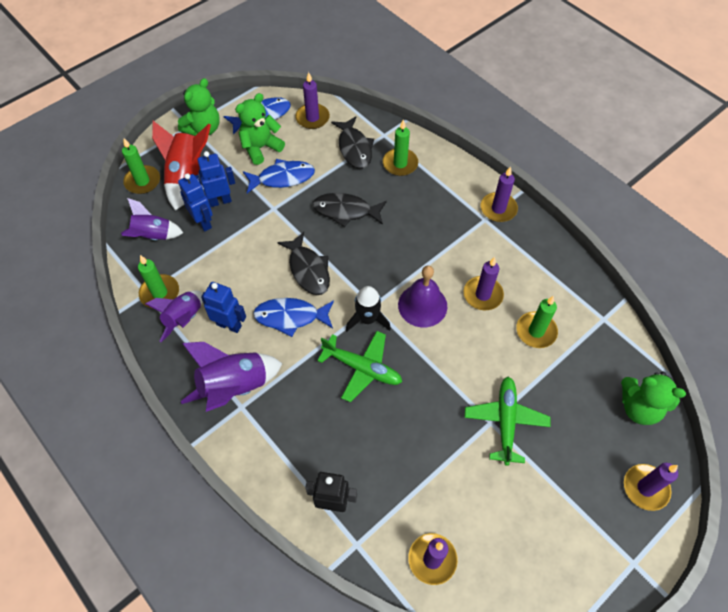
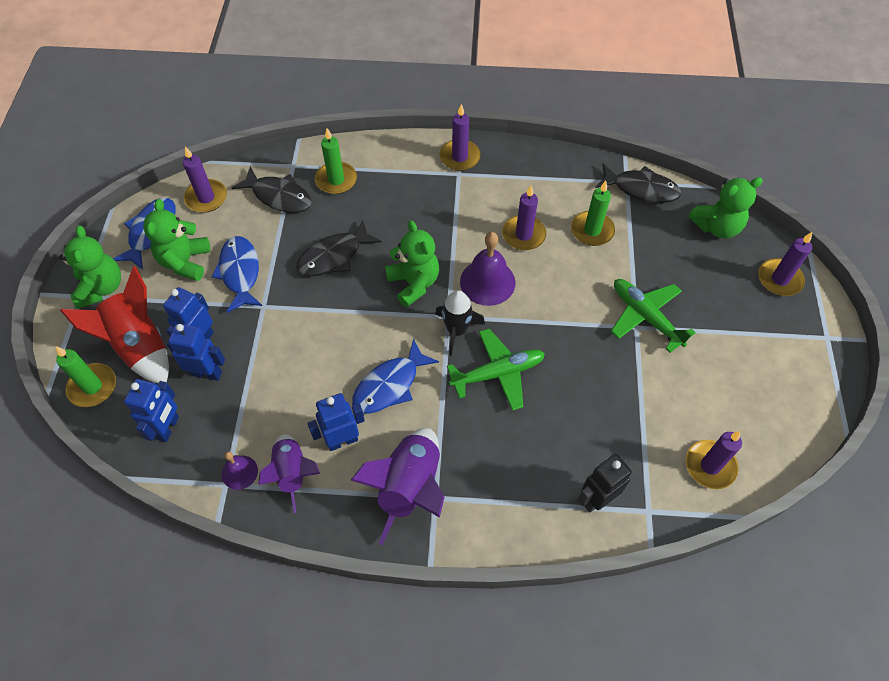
camera: 45 degrees left, 0 degrees up
(153, 236) = (168, 428): purple rocket -> blue robot
(160, 293) = (239, 472): green candle -> purple bell
(282, 178) = (240, 273): blue fish -> blue fish turned 45 degrees counterclockwise
(308, 269) = (358, 332): black fish -> black fish (641, 189)
(375, 267) = (414, 283): none -> green teddy bear

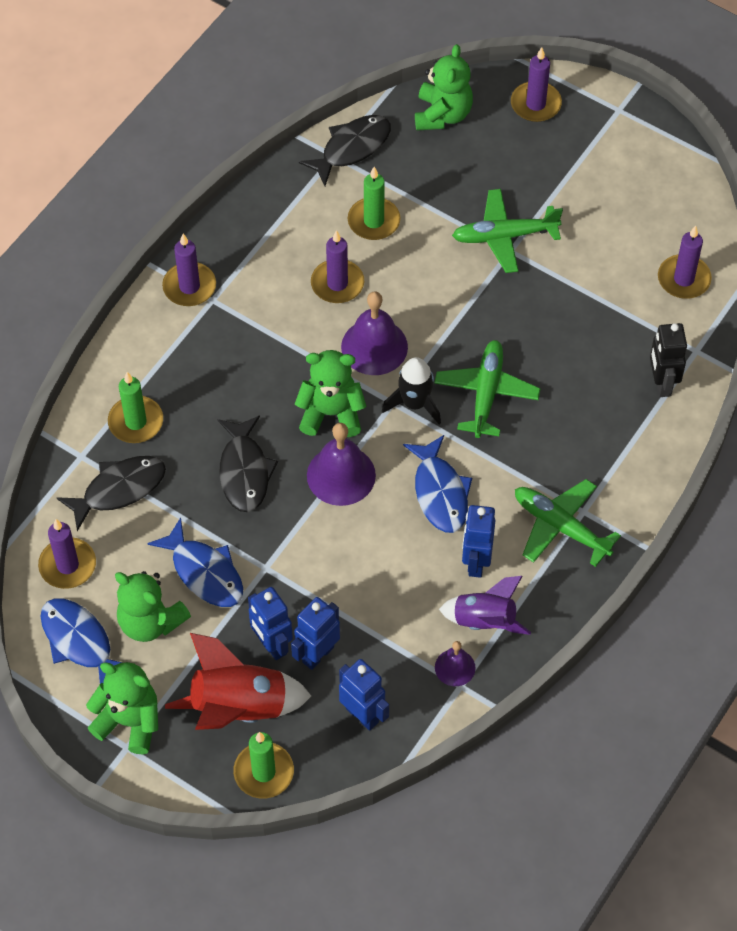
camera: 60 degrees left, 0 degrees up
(240, 273) = (204, 572): blue fish -> blue fish turned 150 degrees counterclockwise
(366, 314) = (341, 475): none -> purple bell
(410, 487) = (560, 526): purple rocket -> green plane

